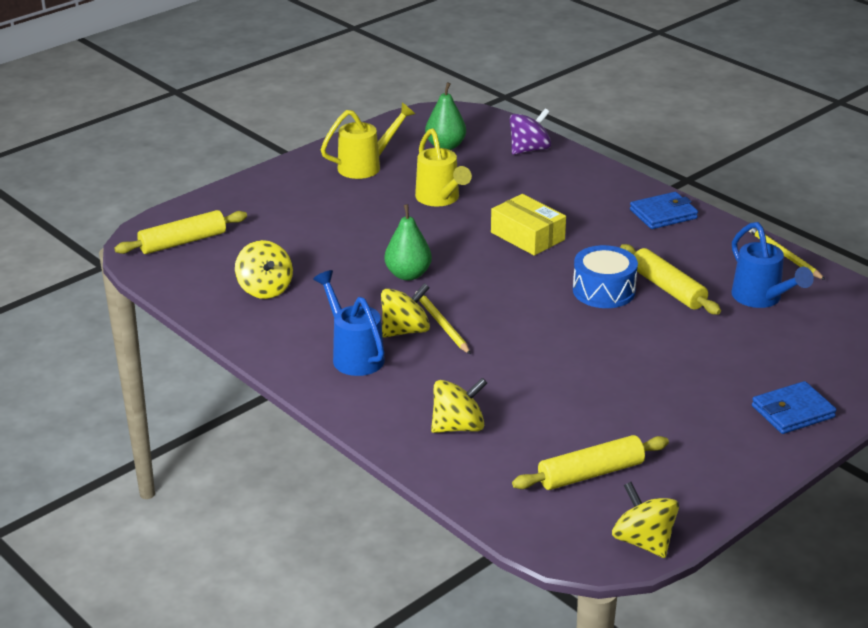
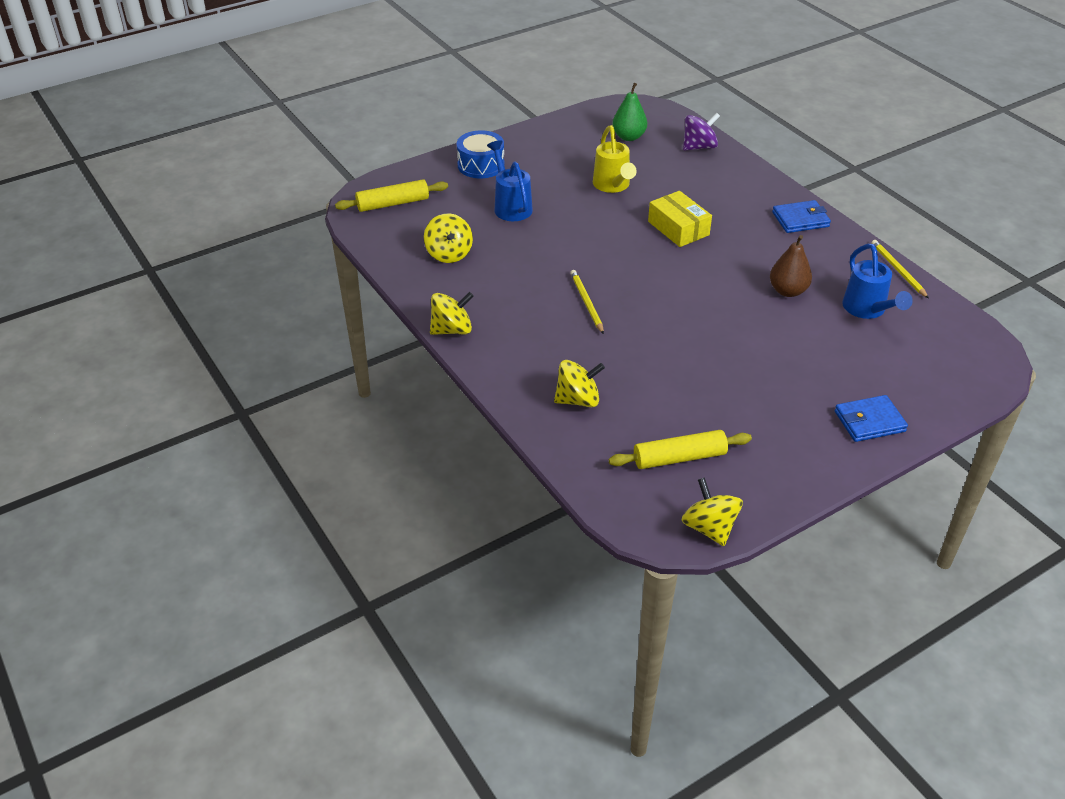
camera: 10 degrees right, 10 degrees up
(353, 355) = (507, 322): blue watering can -> blue watering can (510, 206)
(366, 166) = (558, 149): yellow watering can -> none
(405, 331) = (555, 305): yellow spinning top -> yellow spinning top (452, 330)
(408, 274) = (569, 253): green pear -> none
(604, 291) = (731, 287): blue drum -> blue drum (481, 165)
(668, 288) = (787, 291): yellow rolling pin -> brown pear

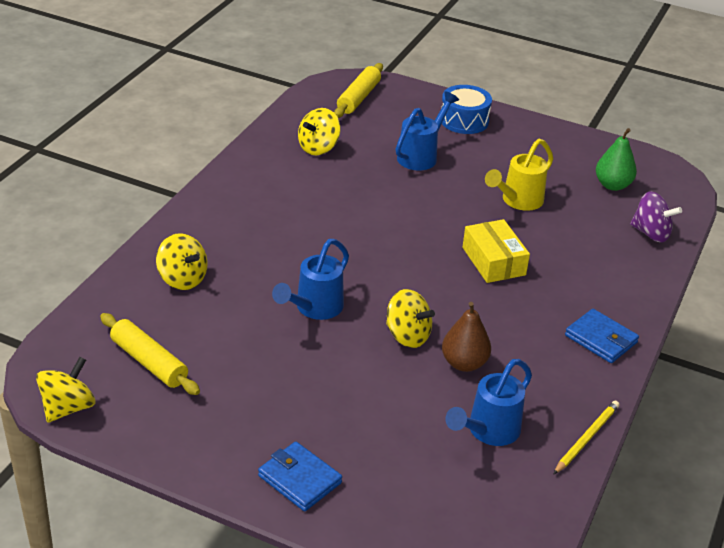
camera: 55 degrees right, 5 degrees down
(393, 203) = (359, 98): yellow rolling pin -> yellow rolling pin turned 75 degrees clockwise
(452, 330) = (218, 183): yellow spinning top -> yellow spinning top (407, 336)
(586, 303) = (321, 242): yellow pencil -> none
(672, 340) = (314, 309): none -> blue watering can
(678, 228) = (493, 261): yellow box -> yellow box turned 45 degrees counterclockwise

